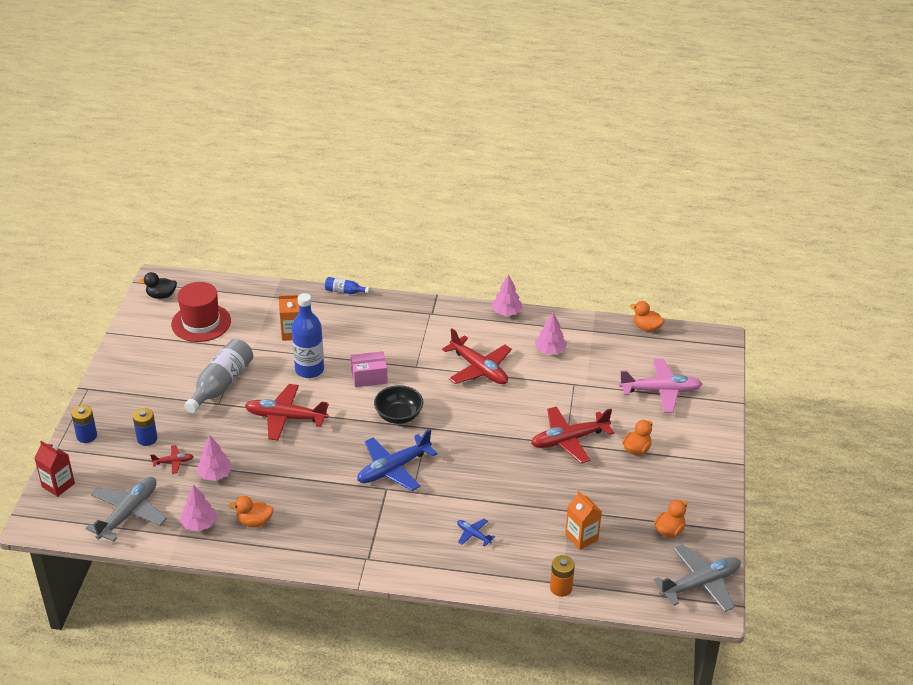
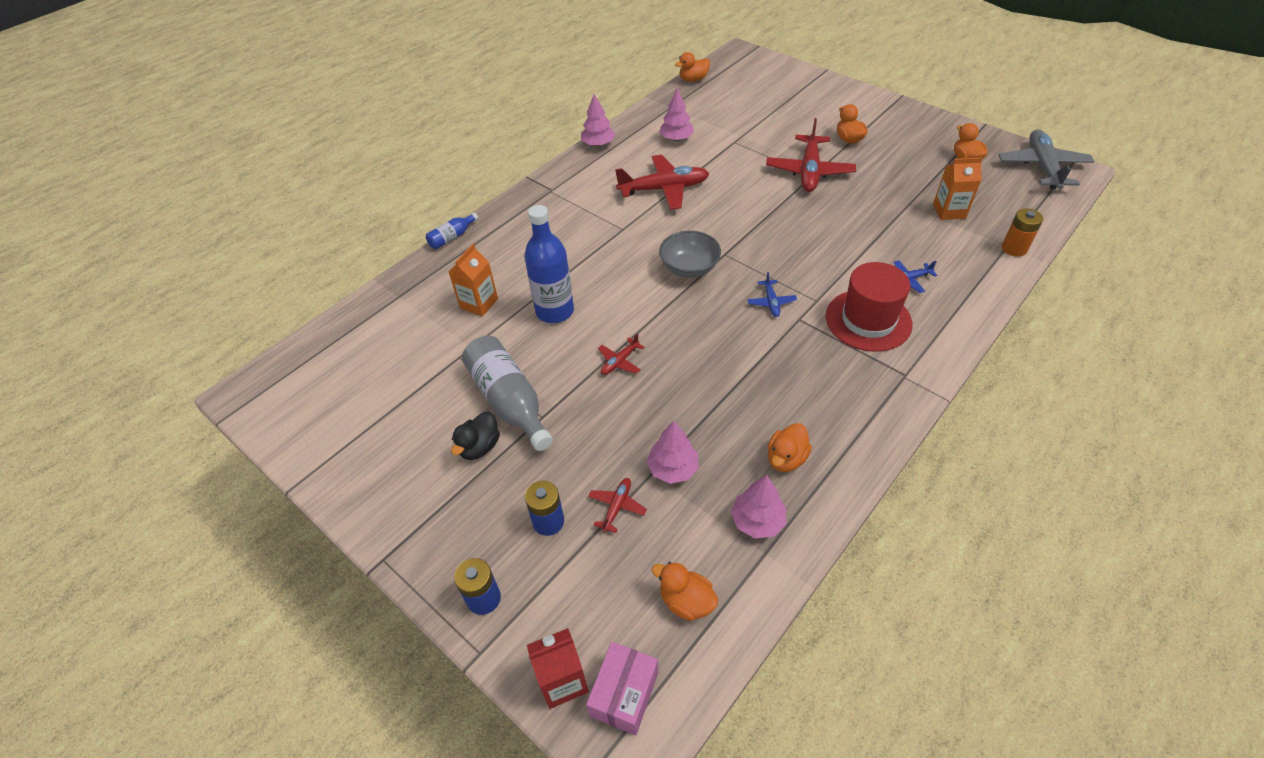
camera: 55 degrees left, 10 degrees up
(129, 513) = (686, 601): grey plane -> orange duck
(161, 296) = (280, 401): black duck -> black duck (479, 447)
(201, 323) = (375, 379): red hat -> red hat (868, 320)
(285, 418) = (619, 362): red plane -> red plane, size x0.47
(369, 377) = (609, 268): pink box -> pink box (624, 694)
(393, 469) = (771, 302): blue plane -> blue plane, size x0.47
(398, 416) = (689, 268): black bowl -> grey bowl
(661, 391) = (781, 101): pink plane -> none

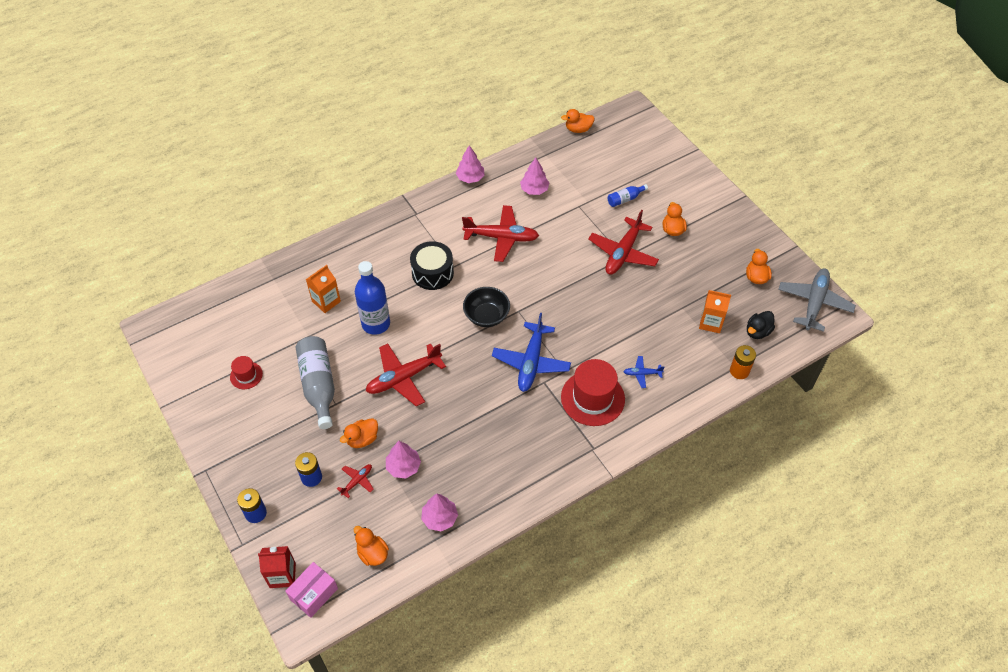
camera: 15 degrees right, 5 degrees up
(401, 416) = (246, 375): none -> red hat
(452, 237) = (327, 237): blue bottle -> blue bottle (625, 199)
(479, 447) = (288, 413): black duck -> black duck (757, 332)
(600, 242) = (432, 273): none -> black drum
(619, 362) = (403, 378): red plane -> red plane, size x2.11
(689, 268) = (486, 316): grey bowl -> black bowl
(771, 302) = (531, 362): blue plane -> blue plane, size x2.11
(786, 459) = (479, 483): orange duck -> orange duck (362, 439)

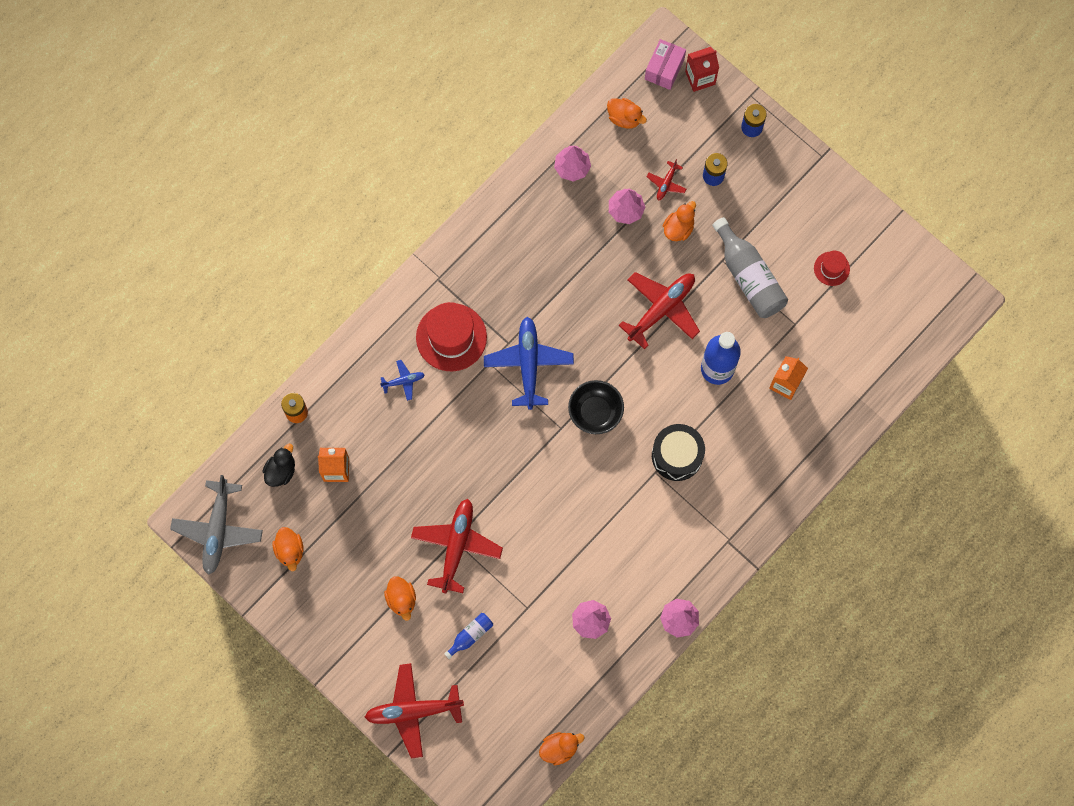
camera: 165 degrees right, 20 degrees up
(502, 237) = (610, 531): red plane -> red plane (413, 711)

